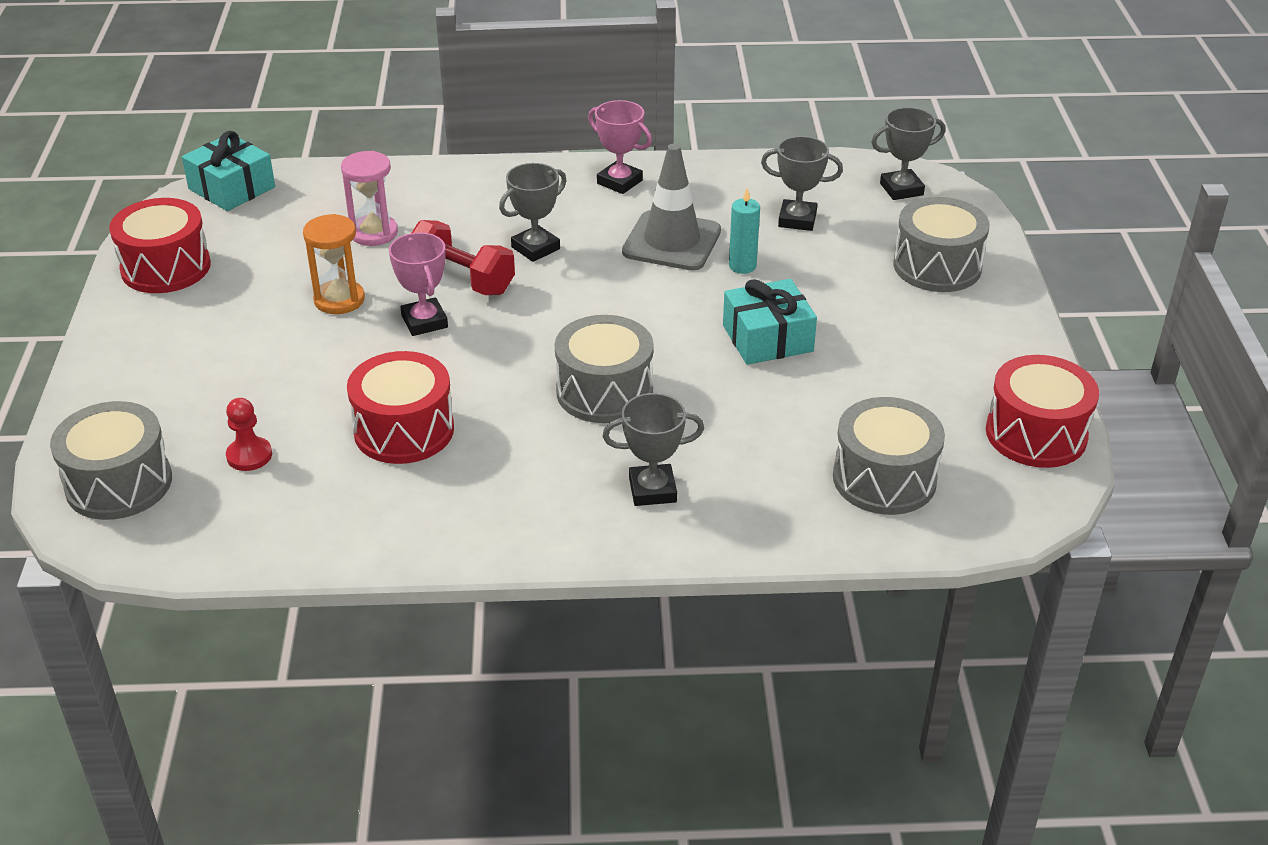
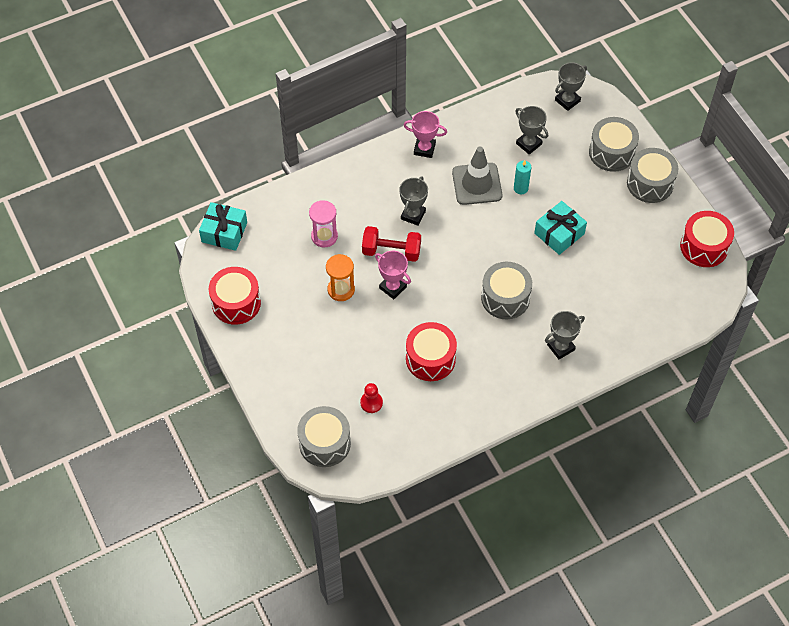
camera: 25 degrees left, 20 degrees up
(797, 220) = (529, 144): grey trophy -> grey trophy turned 60 degrees clockwise
(884, 479) = (653, 300): grey drum -> grey drum (650, 183)

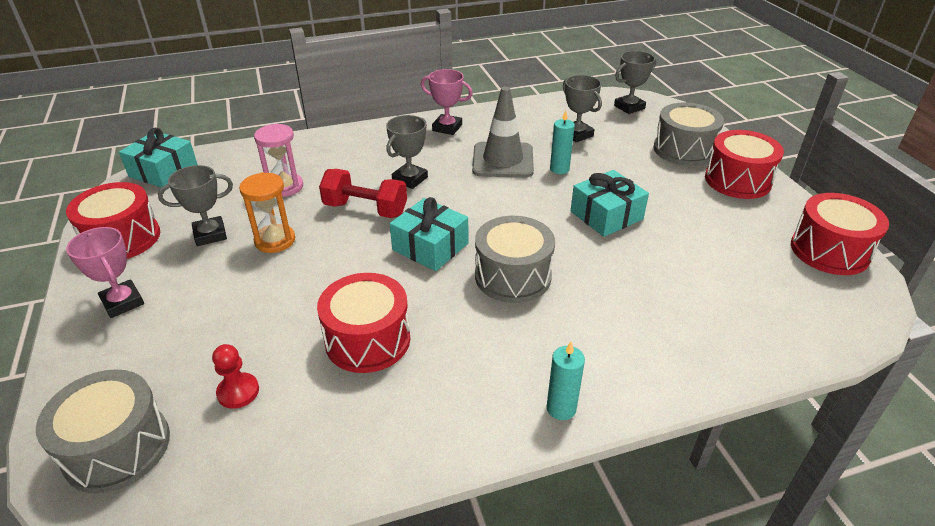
camera: 10 degrees right, 20 degrees down
(393, 287) = (349, 246): pink trophy -> pink trophy (123, 302)
(446, 280) = (430, 247): none -> turquoise gift
(547, 386) = (561, 408): none -> turquoise candle
(561, 347) = (593, 351): grey trophy -> grey trophy (210, 234)
(650, 183) = (737, 180): grey drum -> red drum

